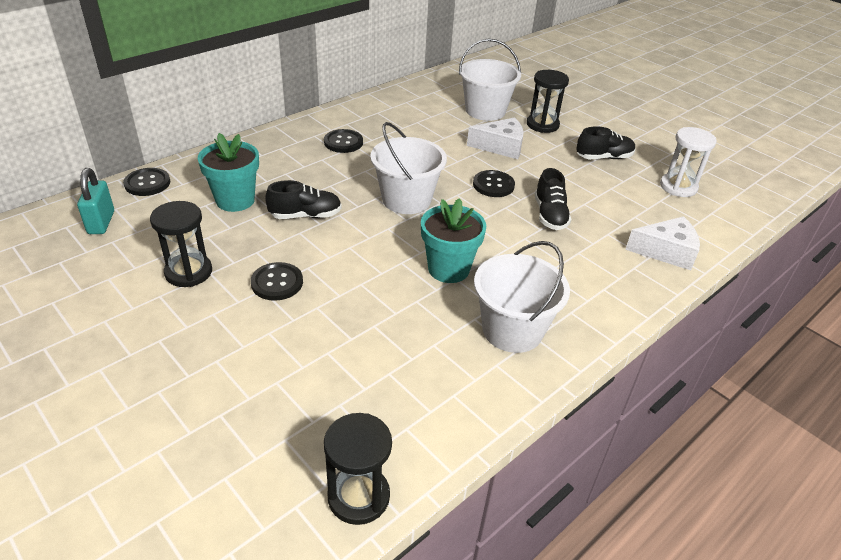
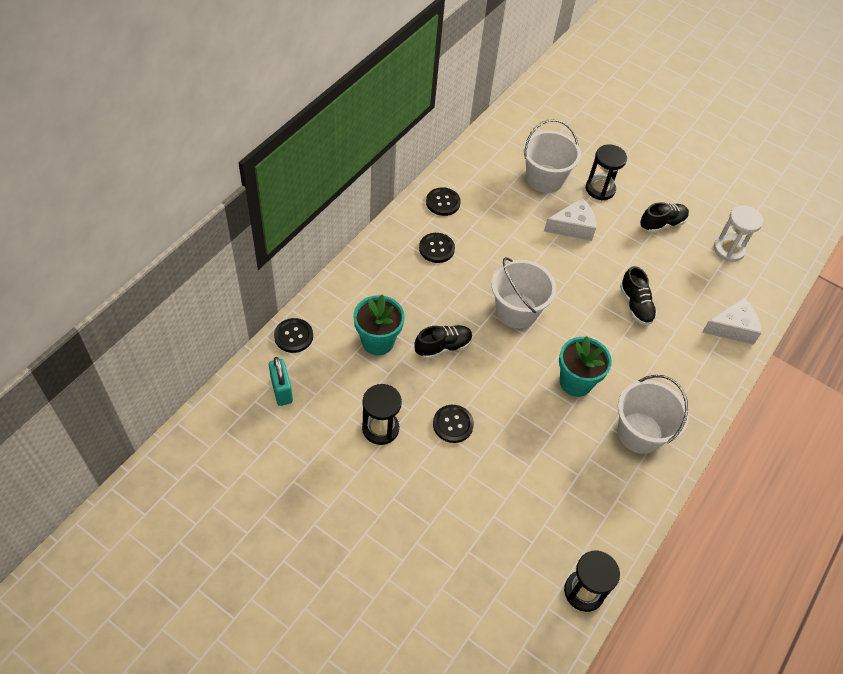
camera: 15 degrees left, 15 degrees up
(493, 185) = (581, 278): black button -> black button (443, 202)

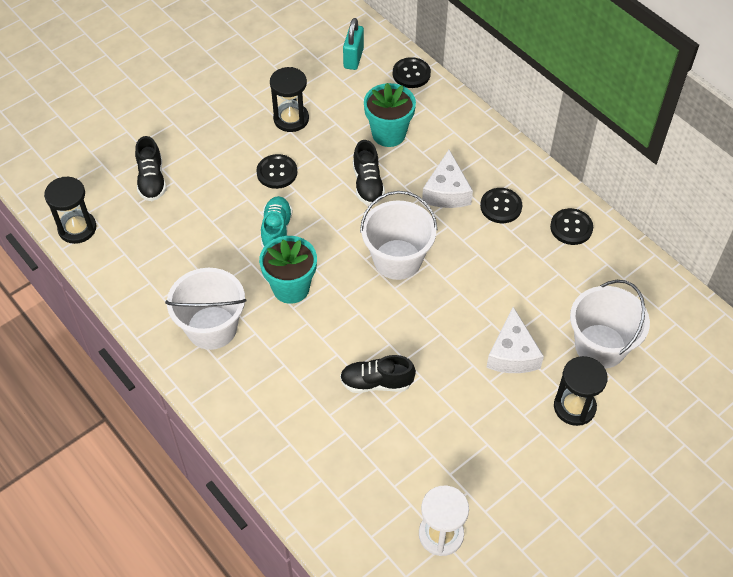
camera: 110 degrees right, 0 degrees up
(281, 390) = (353, 58): turquoise padlock -> turquoise padlock turned 75 degrees counterclockwise
(520, 408) = (276, 231): none -> turquoise shoe
(662, 224) = (501, 463): black shoe -> black shoe (152, 180)
(732, 328) = (315, 482): white cheese -> white cheese (446, 191)

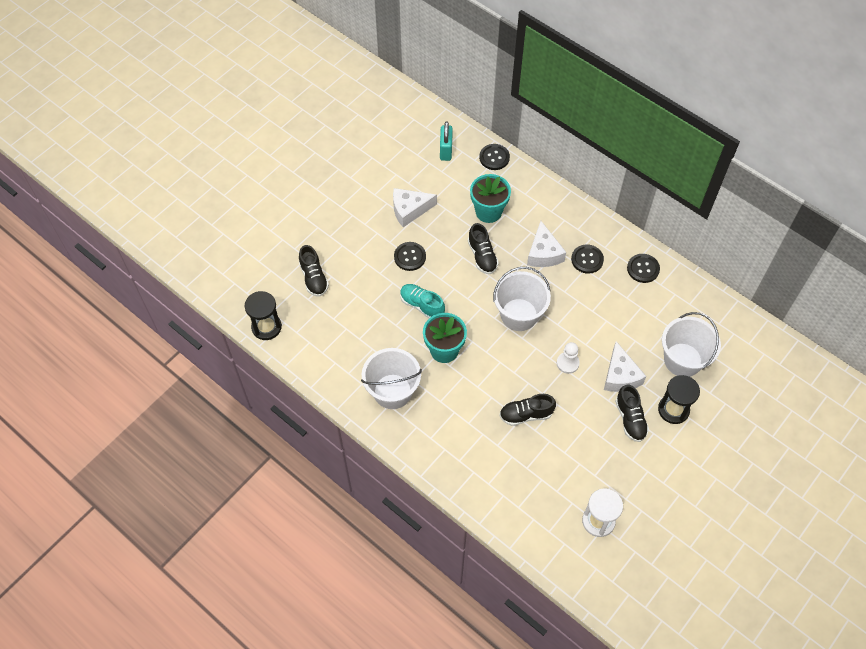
camera: 10 degrees left, 5 degrees up
(276, 231) = (421, 305): turquoise shoe -> turquoise shoe turned 45 degrees counterclockwise
(291, 119) = (409, 210): black hourglass -> white cheese
(446, 327) = (567, 363): none -> white pawn
(513, 410) = (630, 419): none -> black shoe

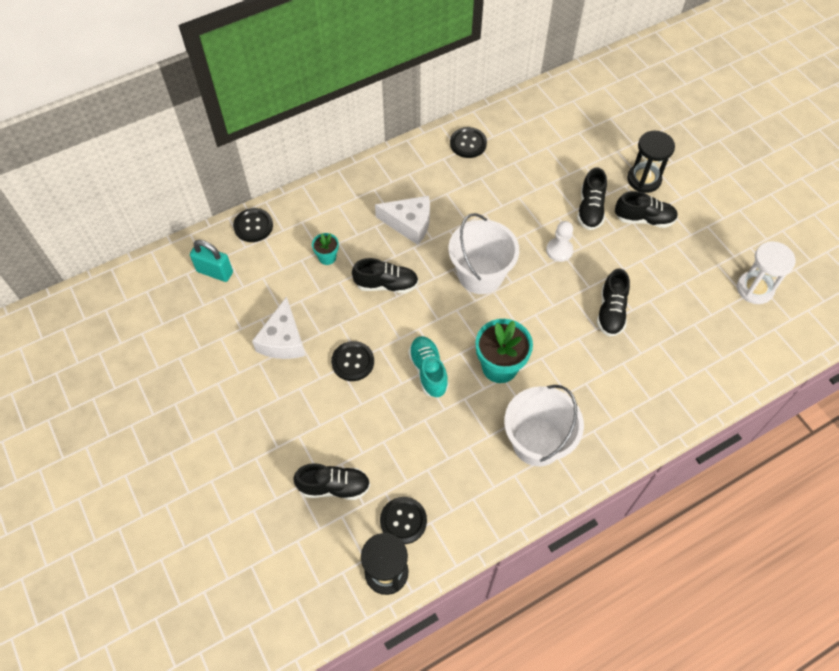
camera: 70 degrees left, 0 degrees up
(421, 305) = (428, 371): turquoise shoe -> turquoise shoe turned 105 degrees clockwise
(488, 212) = (327, 257): turquoise flower pot -> turquoise flower pot, size x0.52
(587, 259) = (435, 187): black button -> black button (403, 521)
(620, 376) = (590, 209): white cheese -> black shoe
(682, 360) = (589, 151): white bucket -> none

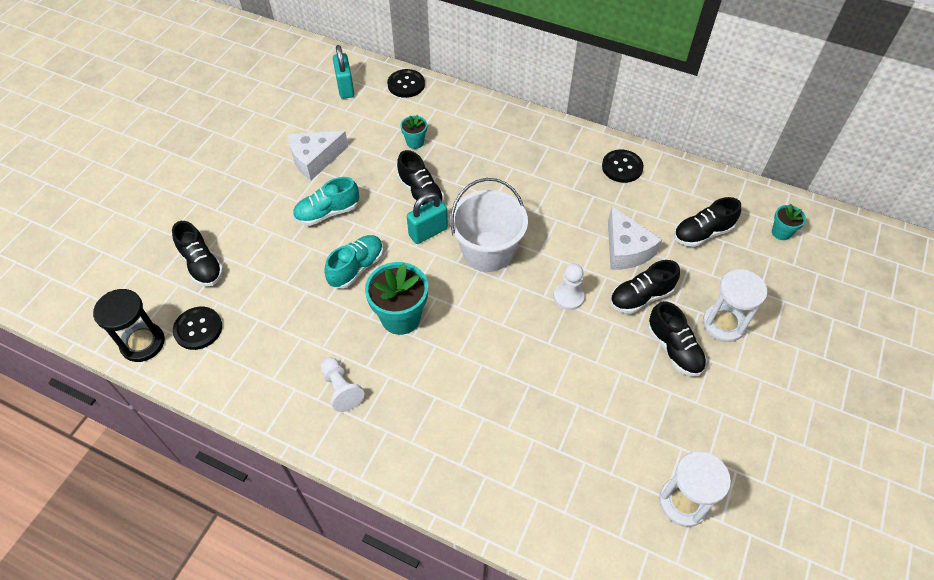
camera: 55 degrees right, 5 degrees down
(353, 362) = (327, 213): black button -> turquoise shoe
(409, 223) = (496, 174): white cheese -> white cheese (626, 249)
(431, 302) = (428, 232): none -> turquoise padlock
(537, 442) = (341, 389): white bucket -> white pawn
(596, 98) = (781, 232): none -> turquoise flower pot
(611, 312) = (535, 377): black shoe -> black shoe (702, 233)
(644, 179) = (723, 324): black hourglass -> white hourglass

